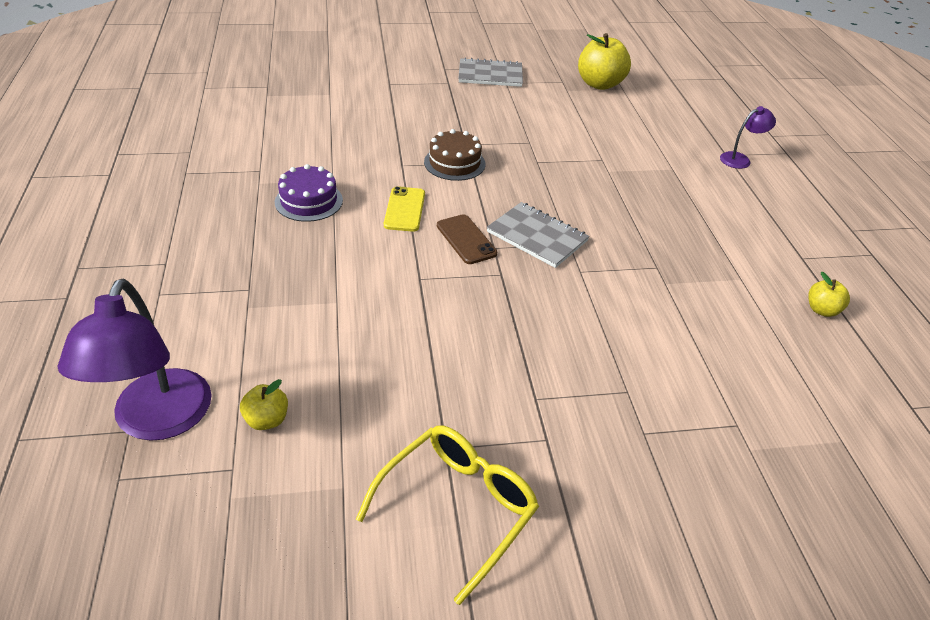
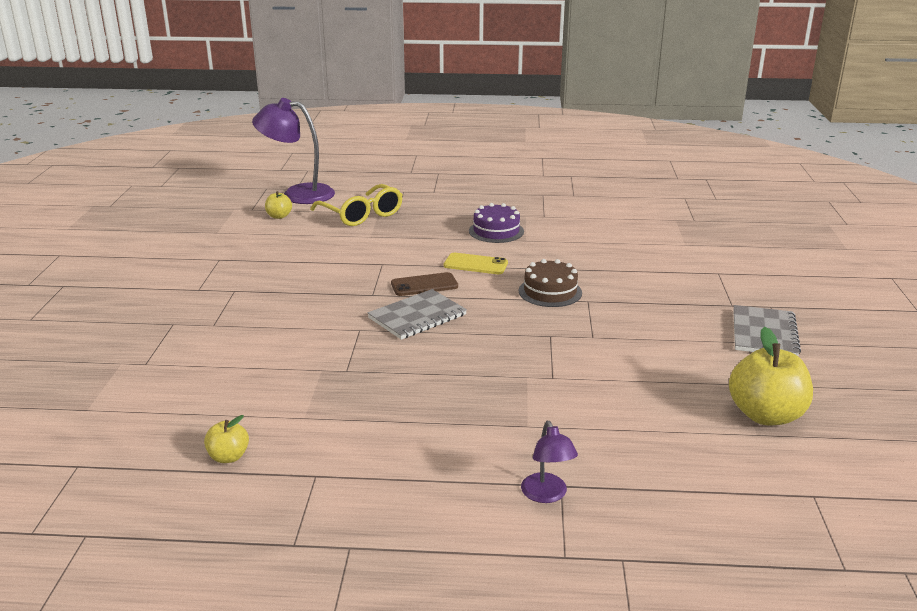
camera: 105 degrees right, 15 degrees down
(456, 509) = (175, 258): yellow glasses -> yellow glasses (361, 214)

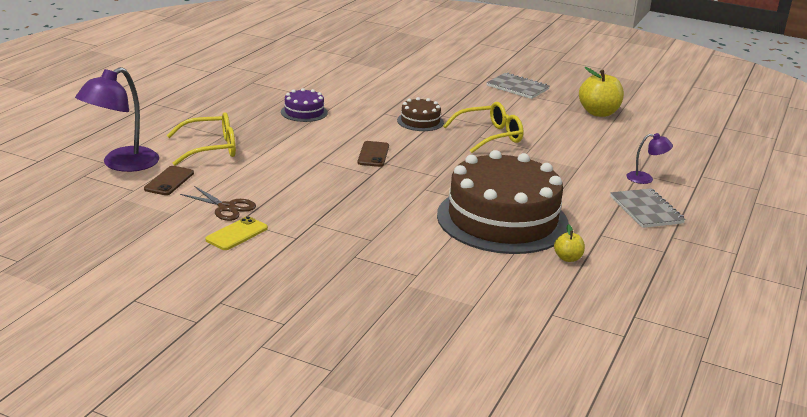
camera: 70 degrees left, 0 degrees up
(242, 248) = (226, 207): none -> brown scissors
(279, 216) = (169, 181): yellow apple -> brown phone
(311, 392) = (502, 219): none -> brown cake
(417, 316) = (421, 167): grey notebook -> grey notebook (646, 210)
(475, 264) = (355, 131): yellow phone -> yellow phone (237, 234)
(558, 342) = (489, 136): none -> yellow glasses

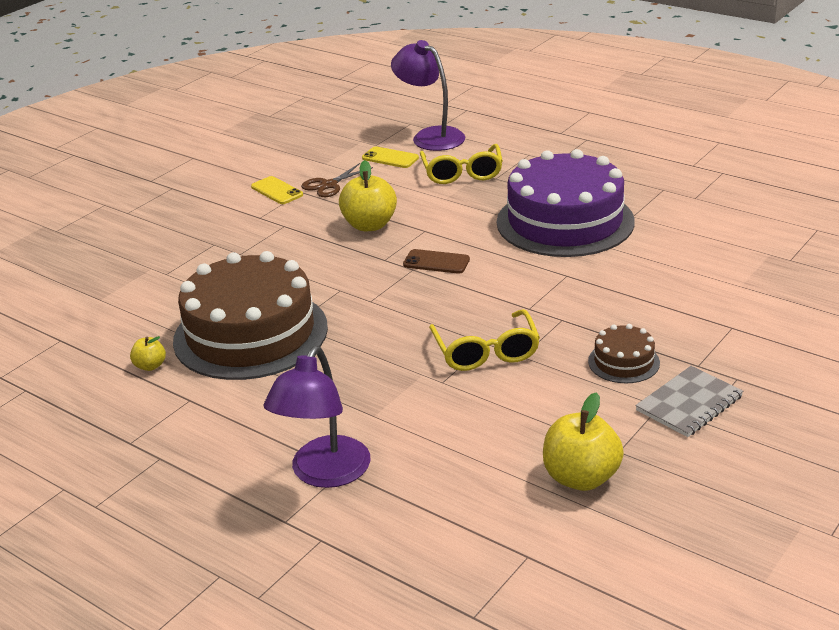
camera: 105 degrees right, 5 degrees up
(169, 181) = (390, 158): brown phone -> yellow phone
(304, 112) = (565, 221): purple cake -> purple cake, size x2.32
(312, 183) = (369, 225): none -> yellow apple
(420, 121) = (538, 300): brown cake -> brown cake (623, 362)
(645, 178) = (324, 474): purple lamp -> purple lamp, size x1.98
(646, 210) = (233, 452): grey notebook -> none

